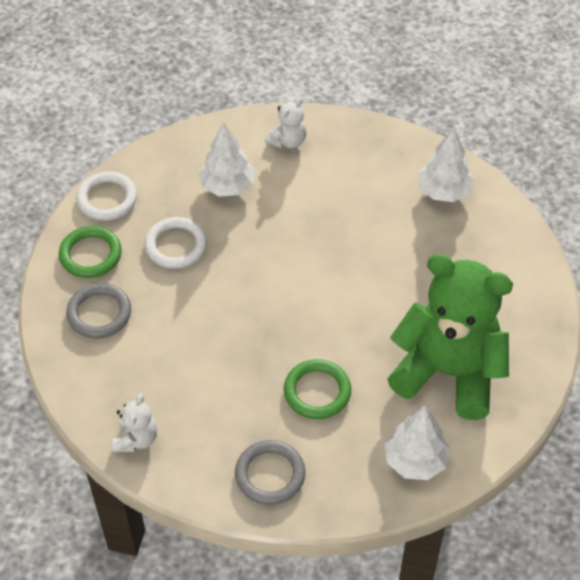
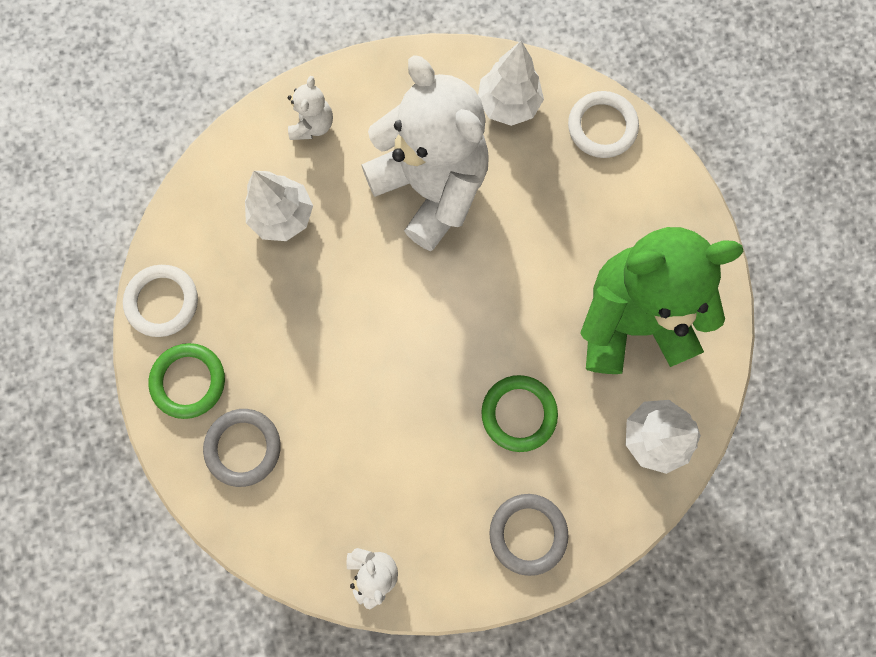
camera: 30 degrees left, 25 degrees up
(176, 246) = (273, 320): white ring -> white ring (602, 127)
(348, 217) = (430, 188): none -> white teddy bear

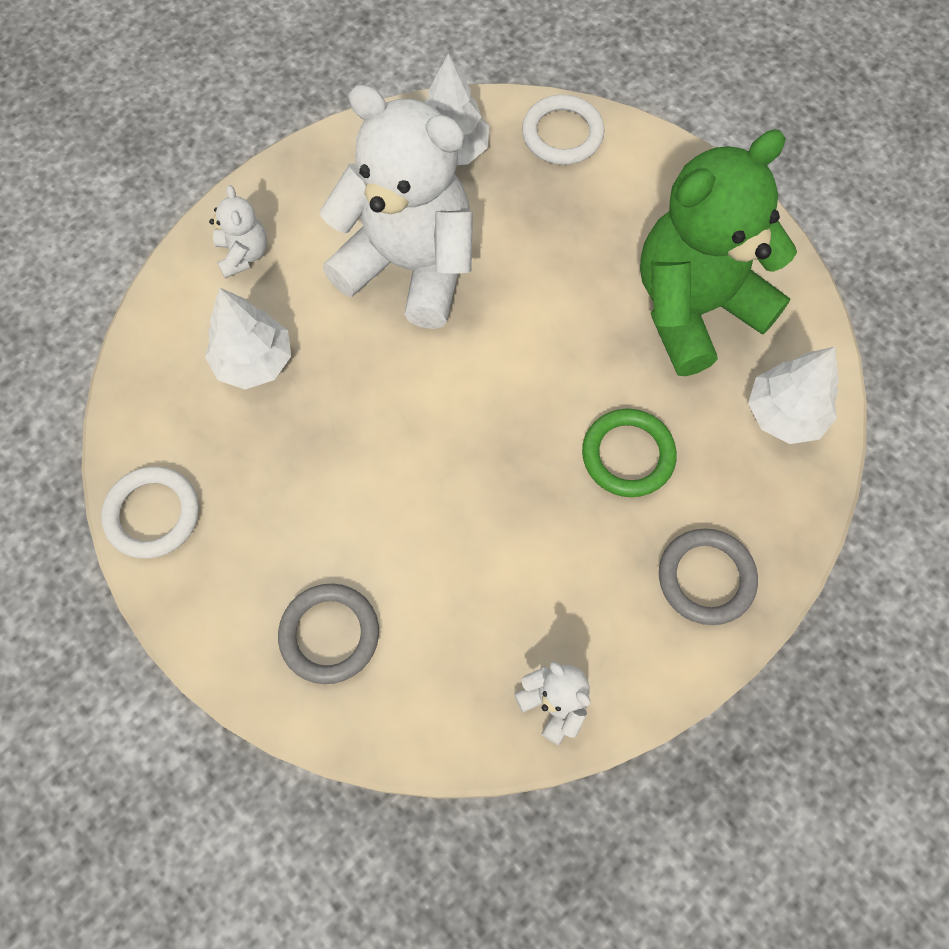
camera: 25 degrees left, 10 degrees down
(189, 381) = (227, 589): green ring -> none

